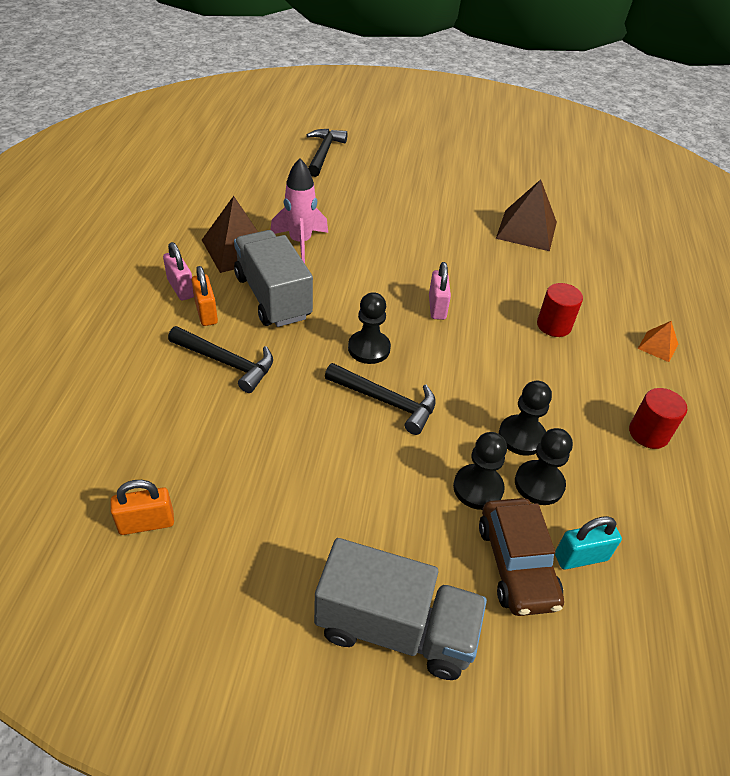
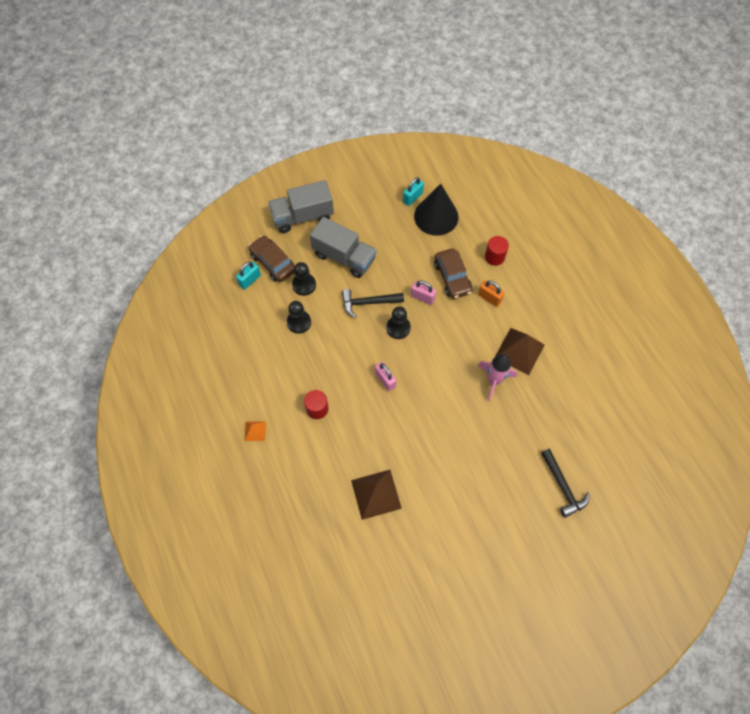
camera: 150 degrees right, 20 degrees up
(146, 463) = (436, 216): none -> black cone
(146, 523) = (412, 197): orange padlock -> turquoise padlock
(181, 288) = (516, 304): pink padlock -> pink padlock (422, 297)
(226, 362) = (452, 277): black hammer -> brown car
(273, 297) = (469, 329): grey truck -> grey truck (344, 257)
(539, 484) = (280, 302): black pawn -> none
(648, 433) = (242, 362): red cylinder -> red cylinder (494, 257)

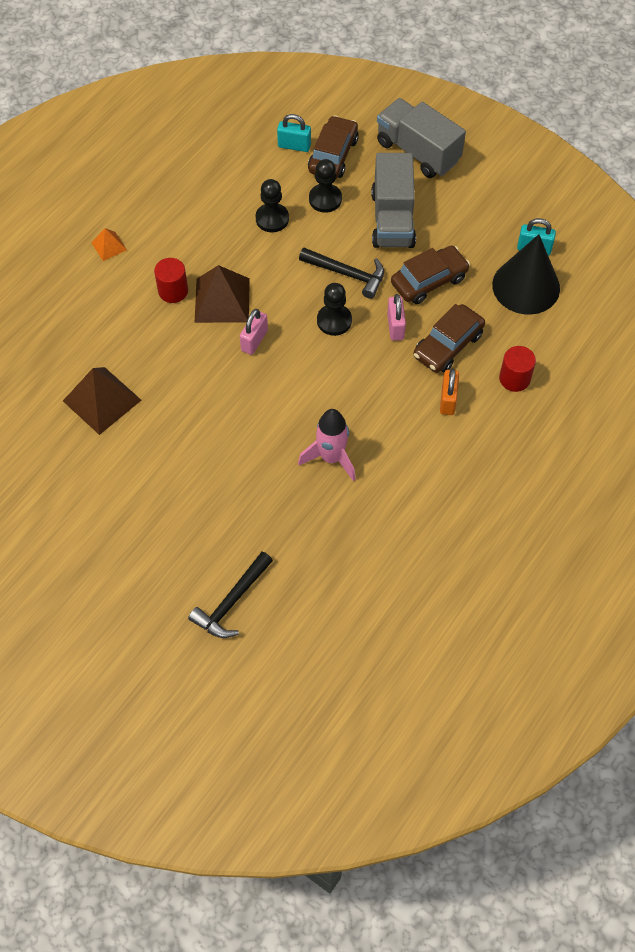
camera: 60 degrees right, 5 degrees down
(368, 303) = (347, 274): black hammer -> black hammer turned 150 degrees clockwise
(401, 262) = (429, 281): none -> brown car
(519, 351) = (393, 468): brown pyramid -> brown pyramid (222, 300)

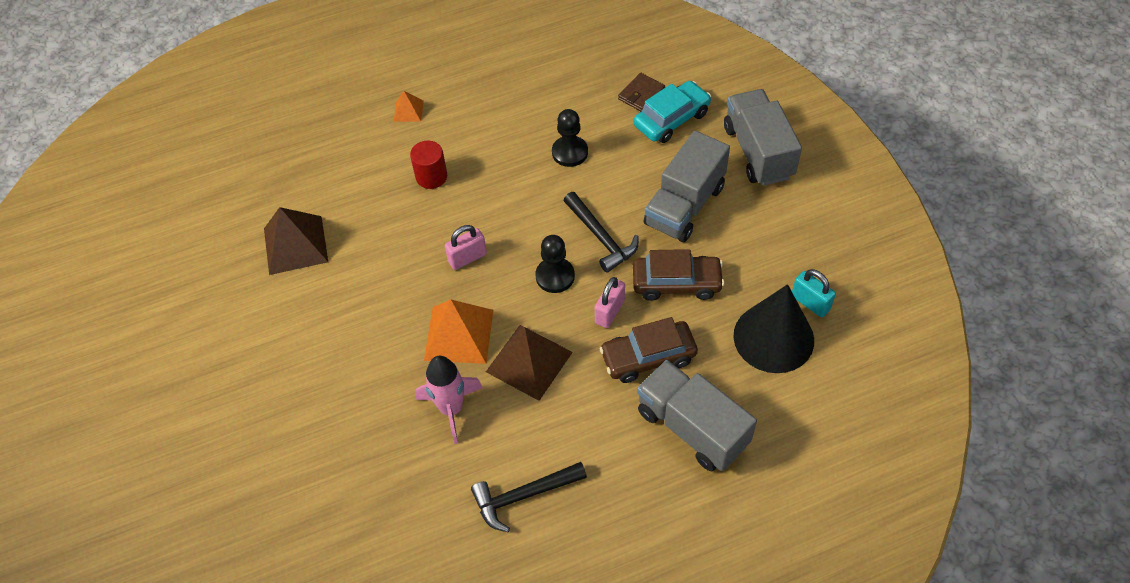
camera: 35 degrees right, 5 degrees down
(222, 300) = (468, 206): brown pyramid -> brown pyramid (529, 361)
(232, 602) = (255, 498): black hammer -> black hammer (524, 496)
(293, 401) = (458, 334): none -> orange pyramid
(294, 146) = (641, 94): turquoise padlock -> brown wallet
(325, 199) = (633, 157): black pawn -> none
(333, 155) = (671, 119): brown car -> turquoise car
(448, 400) = (607, 413): orange padlock -> none
(514, 378) = (692, 427): red cylinder -> grey truck

